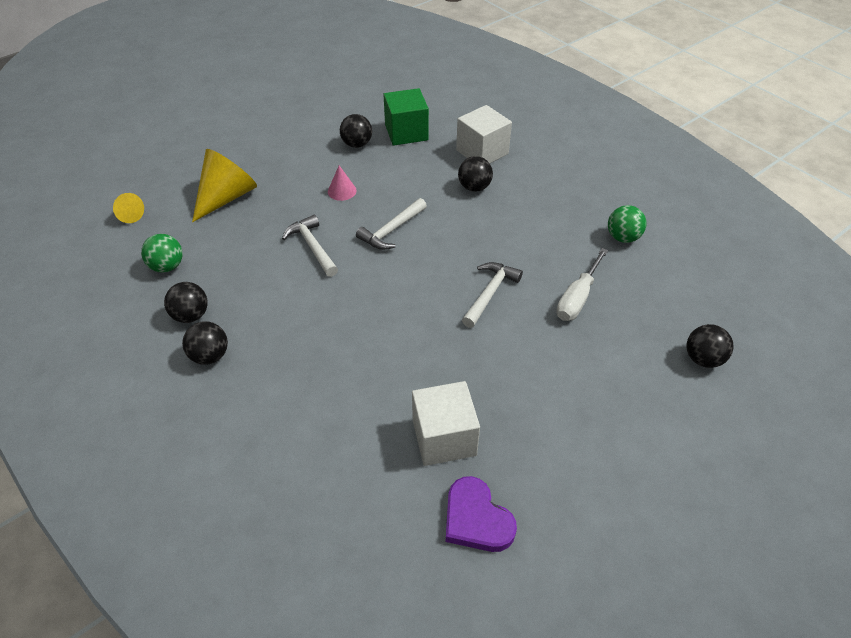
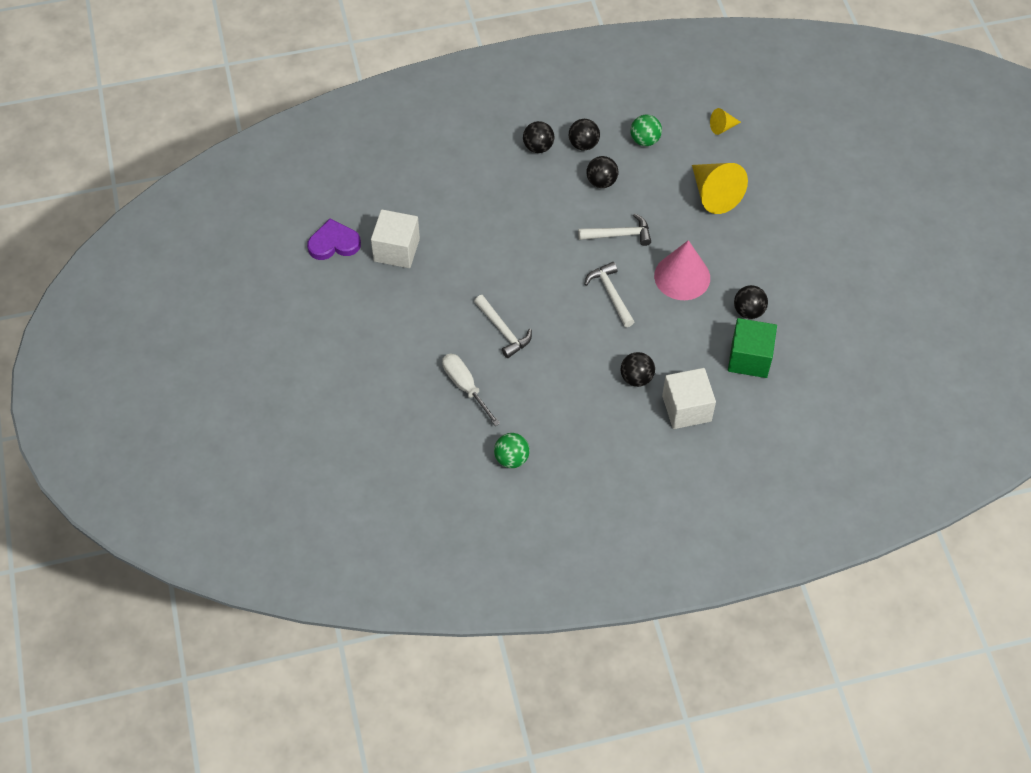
camera: 115 degrees right, 10 degrees up
(342, 191) = (682, 276): pink cone -> pink cone, size x2.02
(703, 359) = (363, 434): black ball -> black ball (601, 182)

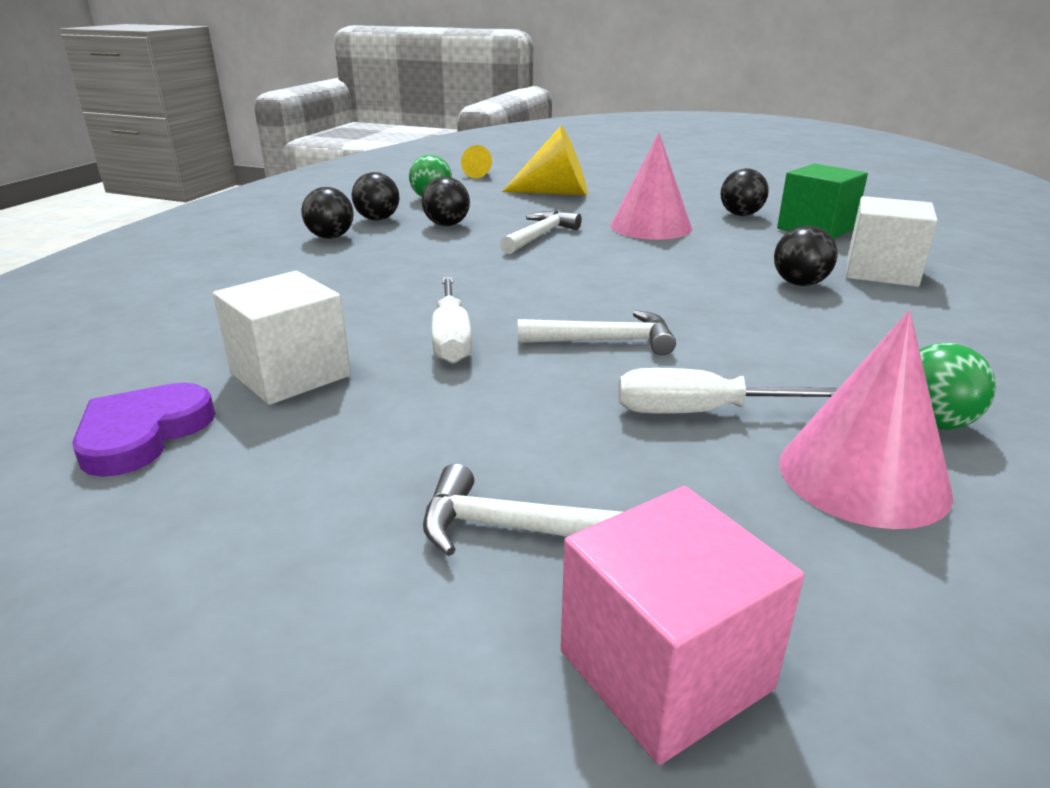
camera: 55 degrees left, 30 degrees down
(334, 426) = (665, 670): none -> pink cube
(455, 445) = (863, 476): none -> pink cone
(463, 278) = (451, 338): none -> white screwdriver
(610, 294) = (628, 261): white hammer -> white hammer (520, 530)

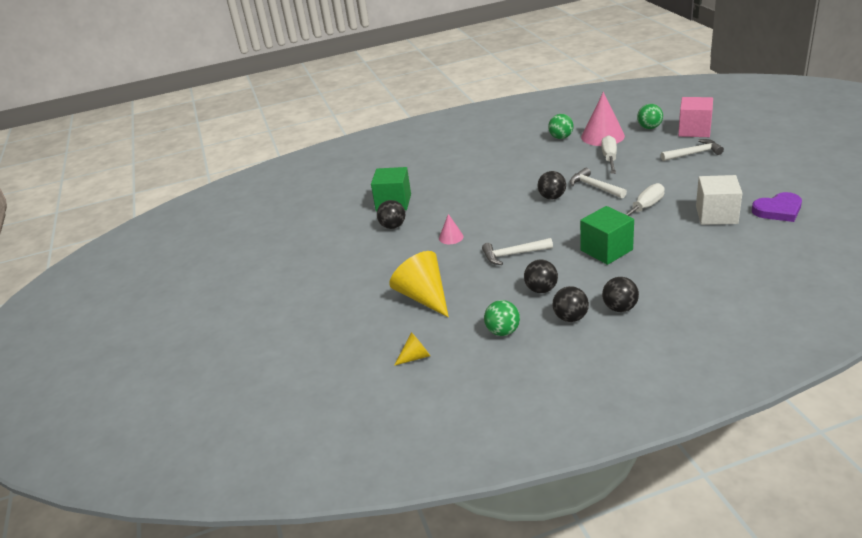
camera: 125 degrees left, 5 degrees up
(426, 272) = (606, 250): none -> green cube
(520, 530) = (694, 153): white hammer -> white hammer turned 75 degrees counterclockwise
(650, 226) = (451, 237): pink cone -> pink cone, size x0.49
(700, 412) = (609, 158): white screwdriver -> white screwdriver turned 135 degrees counterclockwise
(799, 284) = (481, 181): black ball -> black ball (552, 197)
(827, 592) = (649, 127): none -> green ball
(881, 272) = (441, 174): white cube -> none

